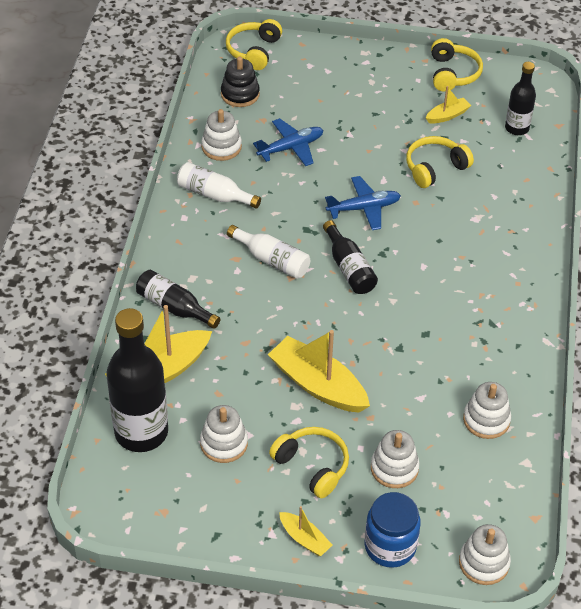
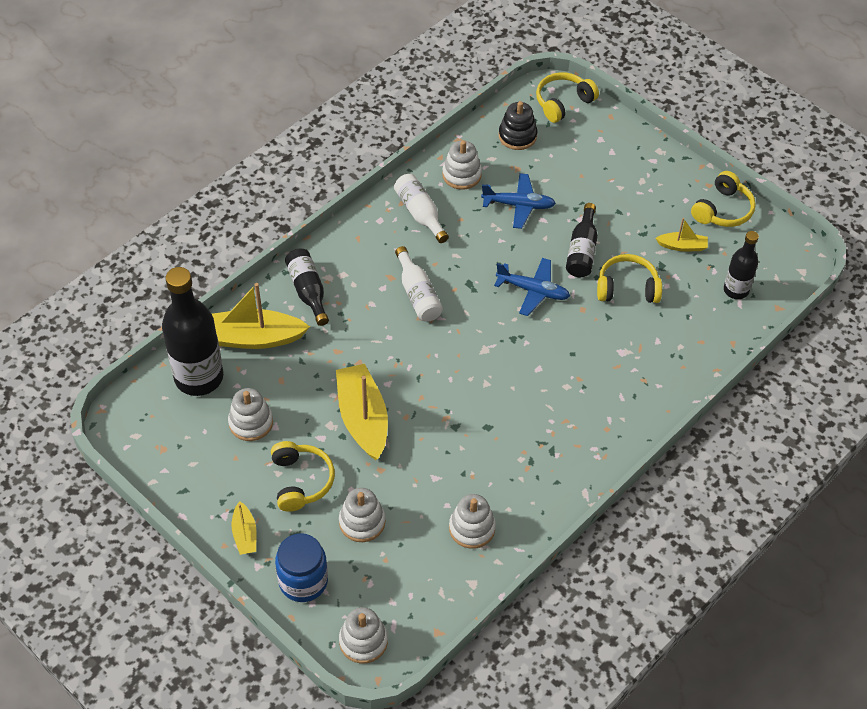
camera: 35 degrees right, 5 degrees up
(349, 268) = (474, 335): black bottle -> black bottle (582, 251)

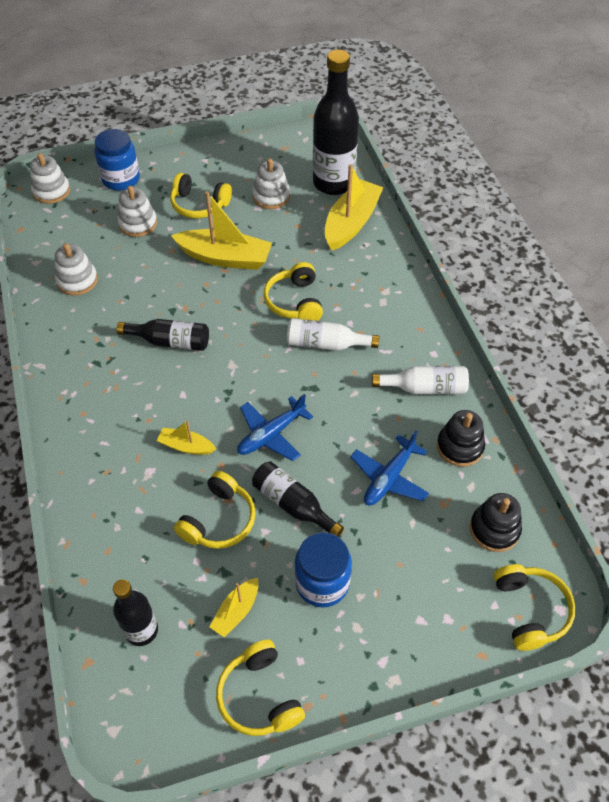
camera: 120 degrees right, 0 degrees up
(245, 534) = (181, 164): yellow boat -> yellow boat (186, 446)
(308, 291) = (378, 272): black bottle -> black bottle (170, 342)
(383, 337) = (295, 301): none -> yellow headphones
(461, 175) = (460, 447): white stacking toy -> black stacking toy
(627, 210) = (322, 583): none -> blue jar

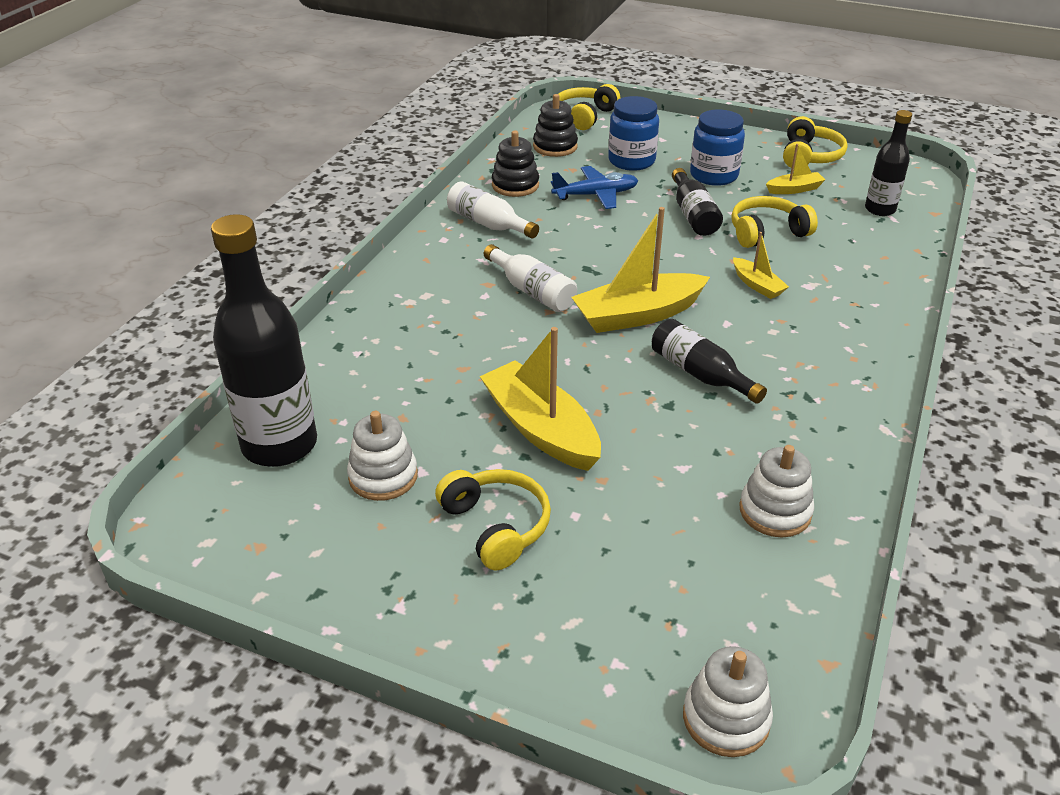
camera: 140 degrees left, 15 degrees down
(121, 179) = (576, 660): blue jar -> blue jar (631, 161)
(138, 223) = (617, 551): white stacking toy -> none
(271, 434) = (666, 258): blue plane -> none
(295, 301) = (516, 340): yellow headphones -> none
(351, 223) = (337, 383): yellow boat -> yellow boat (637, 315)

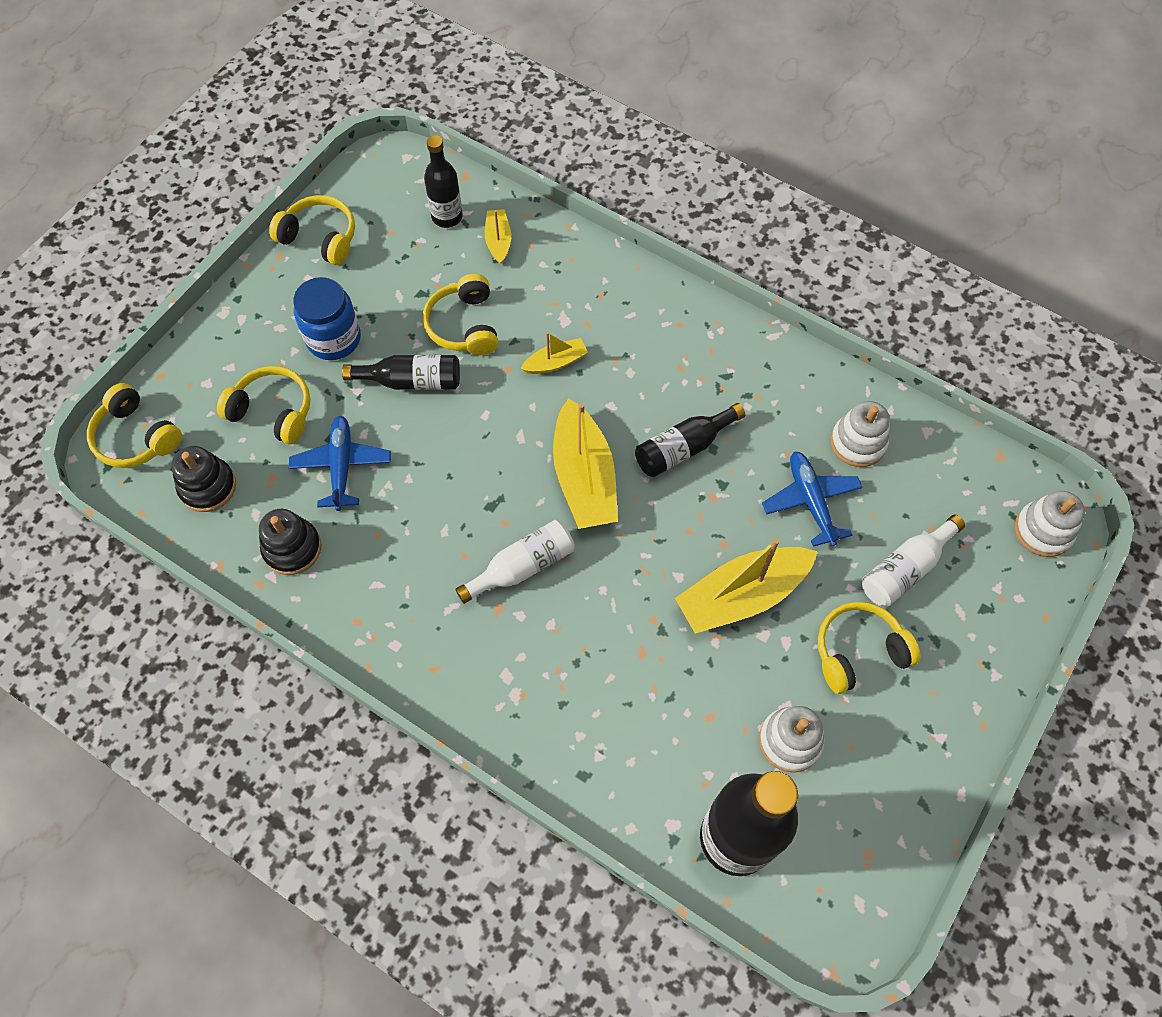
camera: 80 degrees left, 25 degrees up
(488, 224) = (374, 591): white bottle -> white bottle (905, 569)
(631, 161) = (273, 411): blue jar -> yellow headphones
(676, 474) = (811, 501): none -> blue plane
(794, 189) = (386, 274): yellow boat -> yellow boat (498, 241)

